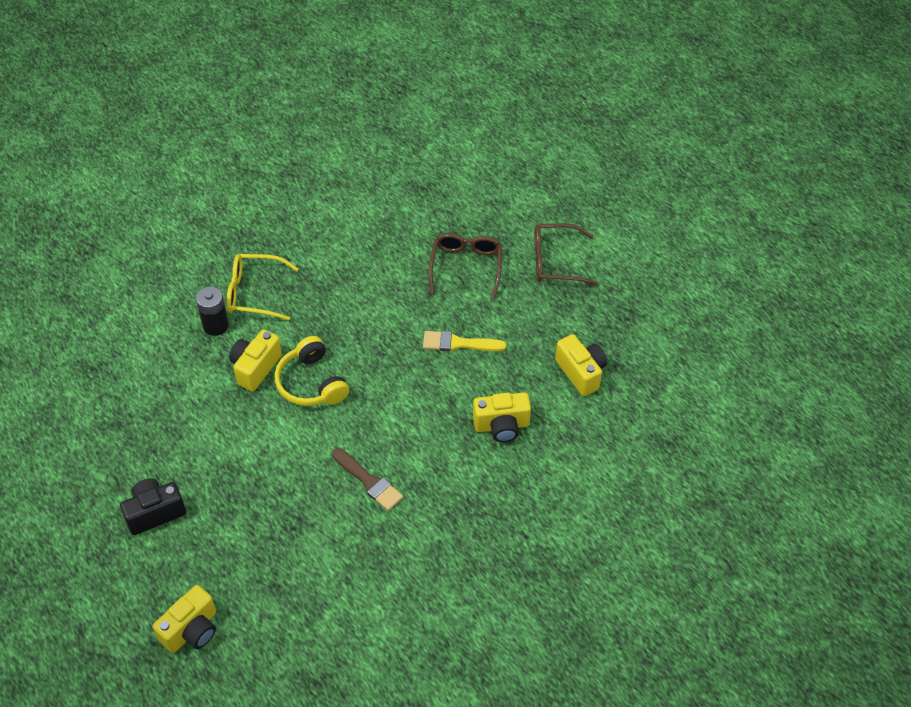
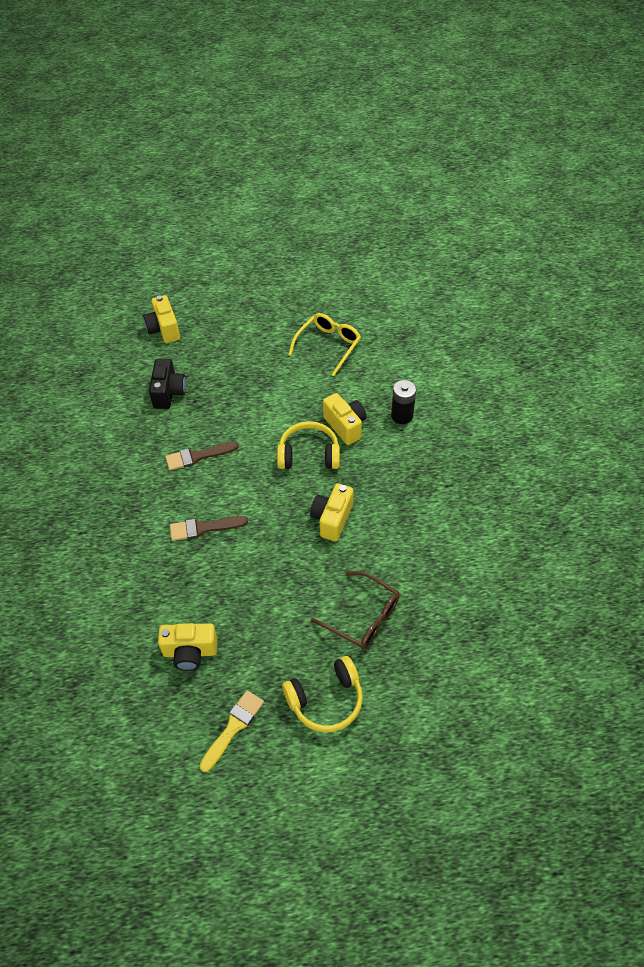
camera: 120 degrees right, 0 degrees up
(154, 513) = (260, 336): black camera -> black camera (169, 393)
(254, 292) = (422, 450): yellow glasses -> yellow glasses (328, 345)
(452, 429) = (204, 528): none -> brown brush
(458, 343) = (282, 571): yellow brush -> yellow brush (233, 727)
(501, 426) = (182, 563): yellow camera -> yellow camera (332, 519)
(555, 261) = (326, 700): brown glasses -> yellow headphones

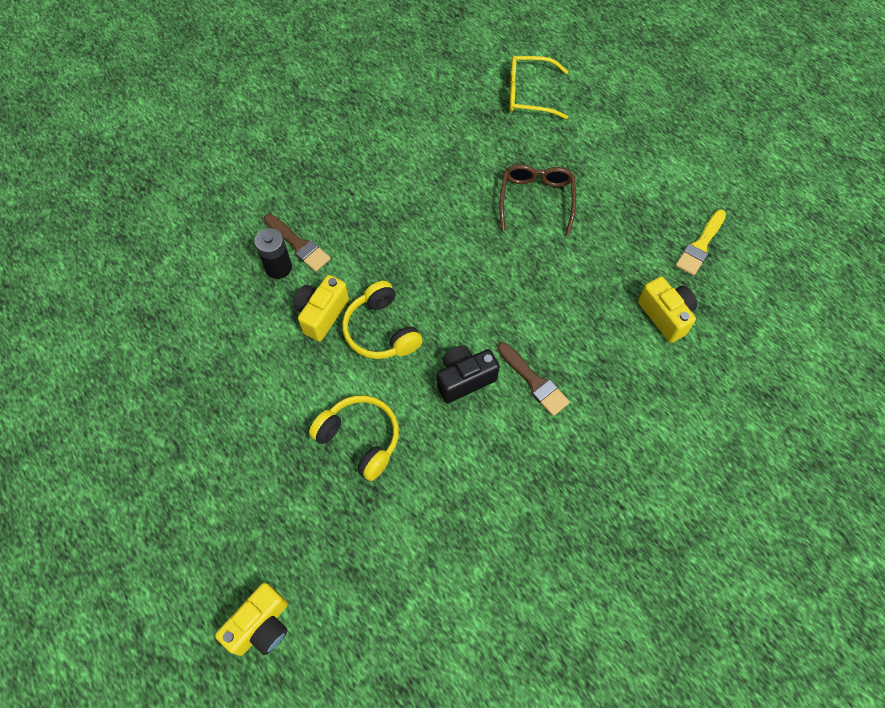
camera: 120 degrees left, 10 degrees up
(169, 393) = (372, 541): black camera -> black camera (464, 379)
(198, 456) = (448, 444): brown brush -> brown brush (298, 245)
(233, 727) = (700, 245): yellow brush -> yellow brush turned 60 degrees counterclockwise
(326, 700) = (628, 192): yellow headphones -> yellow headphones (360, 439)
(328, 345) = (200, 392): yellow glasses -> yellow glasses (529, 94)
(332, 519) = (450, 270): yellow camera -> none

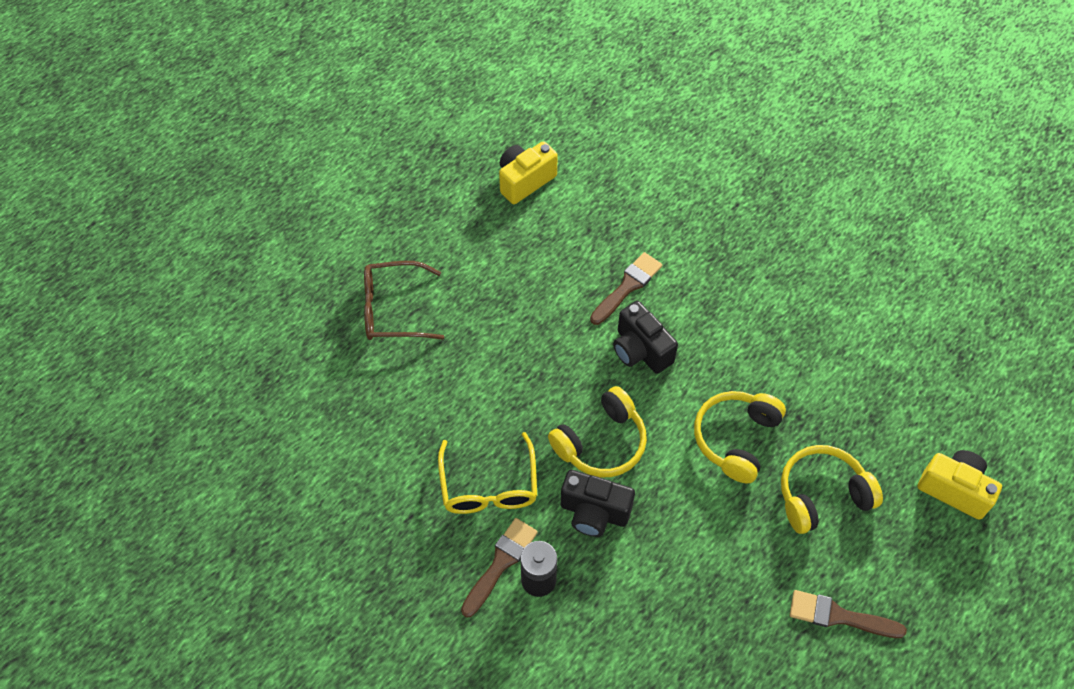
camera: 100 degrees left, 5 degrees down
(180, 480) = (839, 616): none -> brown brush
(289, 499) = (822, 495): none -> yellow headphones
(322, 314) = (594, 512): yellow camera -> black camera
(529, 94) = (227, 335): yellow glasses -> yellow glasses (489, 486)
(700, 245) = (433, 155): yellow brush -> none

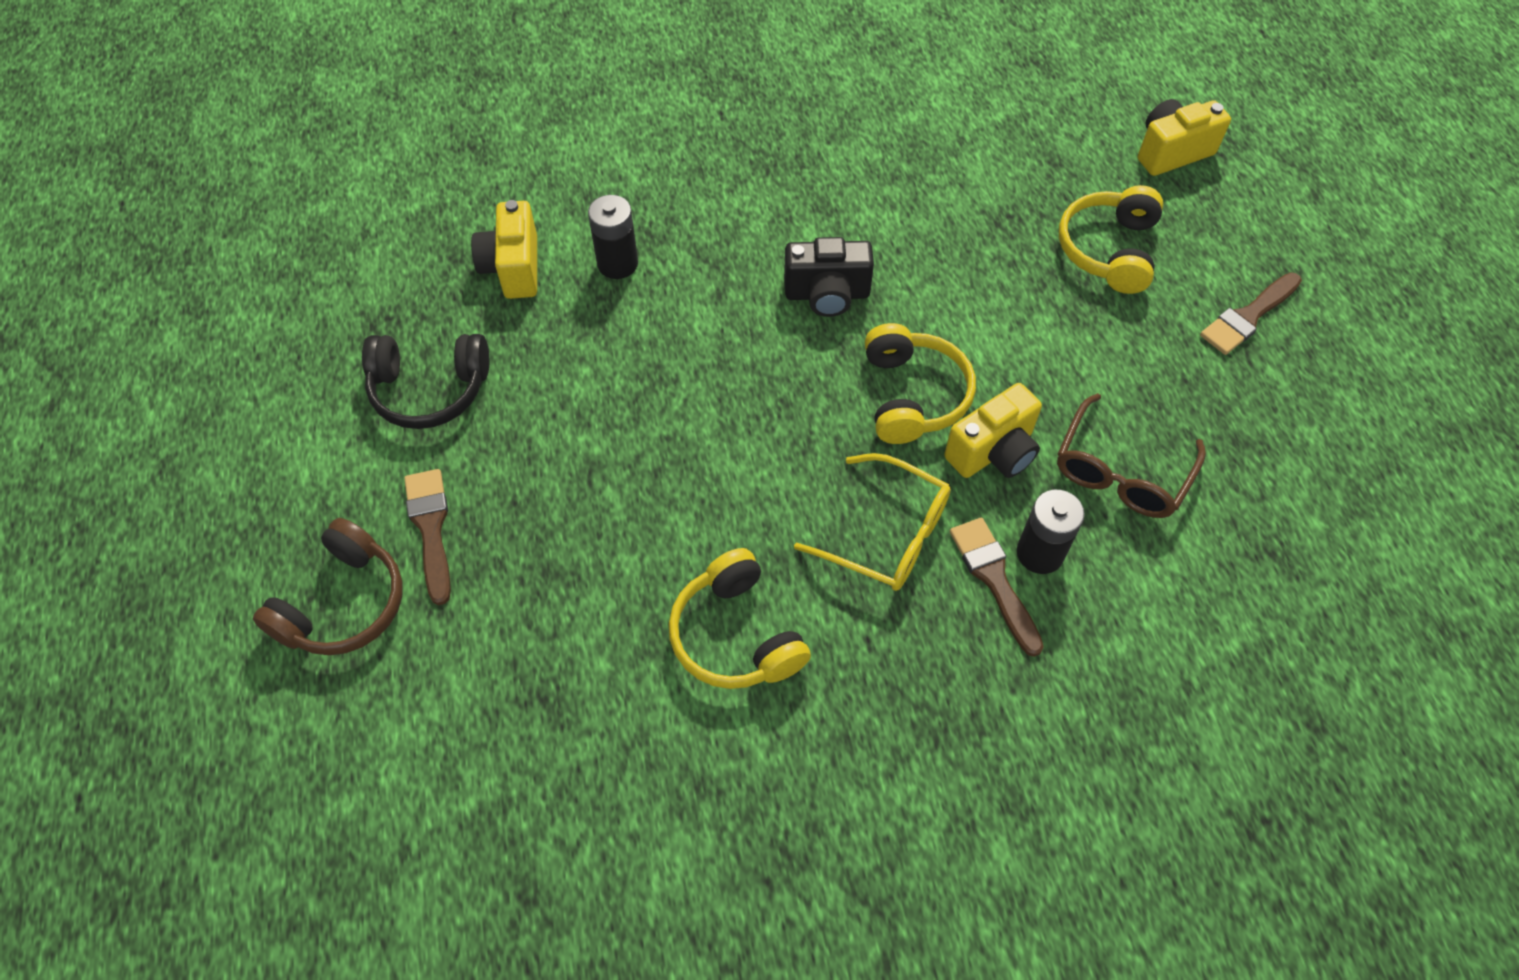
camera: 55 degrees left, 0 degrees up
(259, 253) = (343, 604): none -> brown headphones
(393, 309) = (567, 498): brown glasses -> brown glasses (1121, 472)
(412, 200) = (429, 389): none -> black headphones
(571, 228) = (617, 263): none -> black battery
(594, 512) = (993, 452): black camera -> yellow camera
(627, 286) = (738, 259): brown brush -> brown brush (431, 528)
(736, 439) = (996, 279): yellow headphones -> yellow headphones (736, 635)

